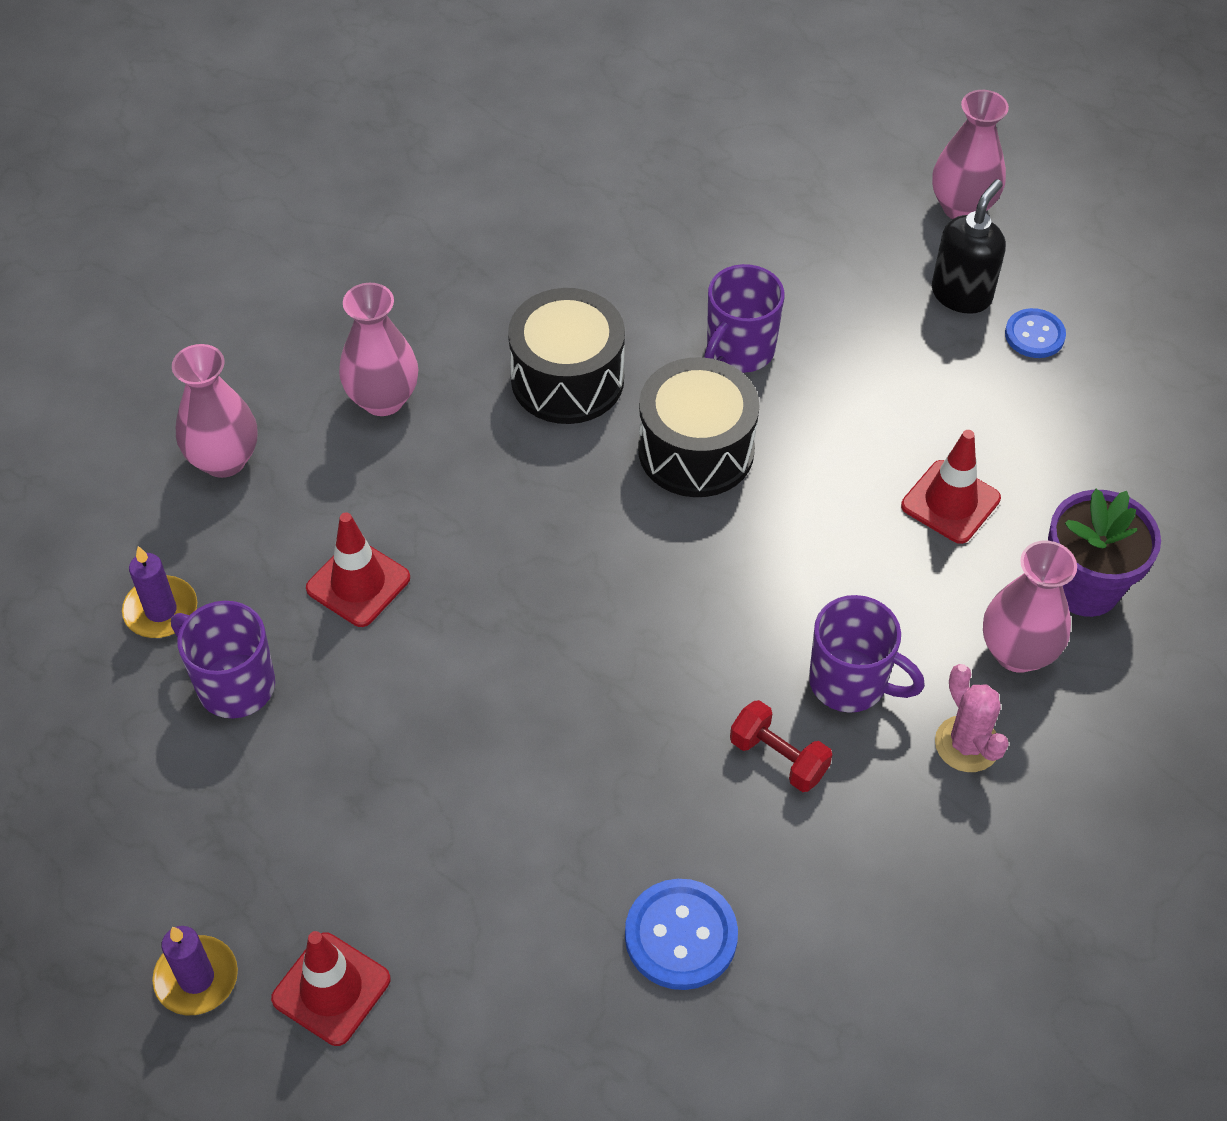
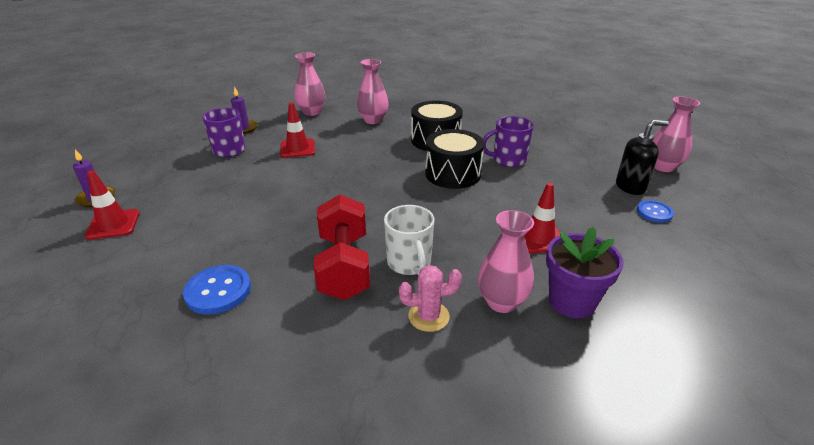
camera: 45 degrees right, 20 degrees down
(778, 758) = (344, 266): red dumbbell -> red dumbbell, size x1.94
(850, 682) = (409, 263): purple mug -> white mug
(967, 744) = (428, 316): pink cactus -> pink cactus turned 60 degrees clockwise

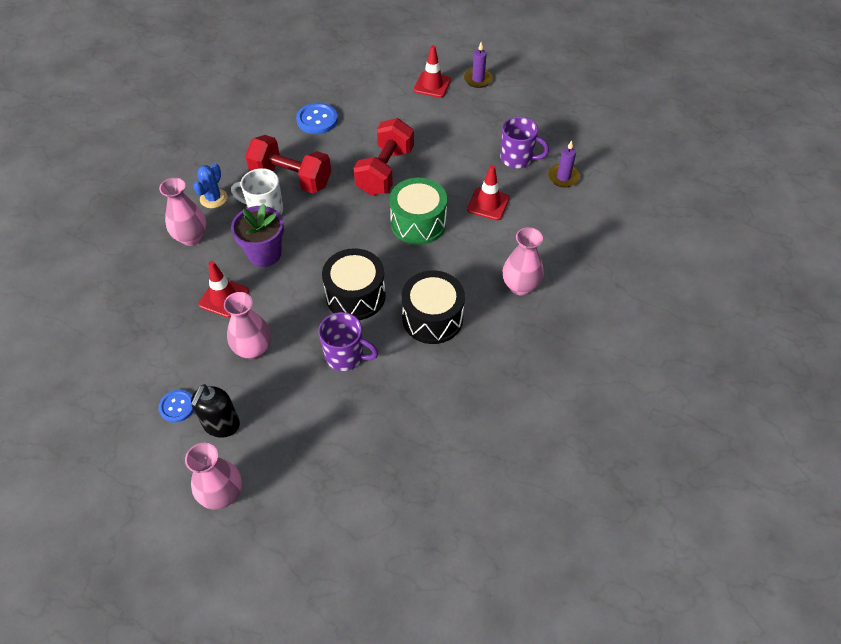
camera: 120 degrees right, 20 degrees up
(289, 208) = (385, 171): none -> red dumbbell
(312, 112) = (577, 241): pink vase -> pink vase (253, 349)
(346, 171) = (418, 223): none -> green drum
(428, 316) = (213, 198): pink cactus -> blue cactus
(508, 160) = (346, 356): purple mug -> purple mug turned 90 degrees clockwise
(571, 301) = (158, 272): purple flower pot -> purple flower pot (264, 254)

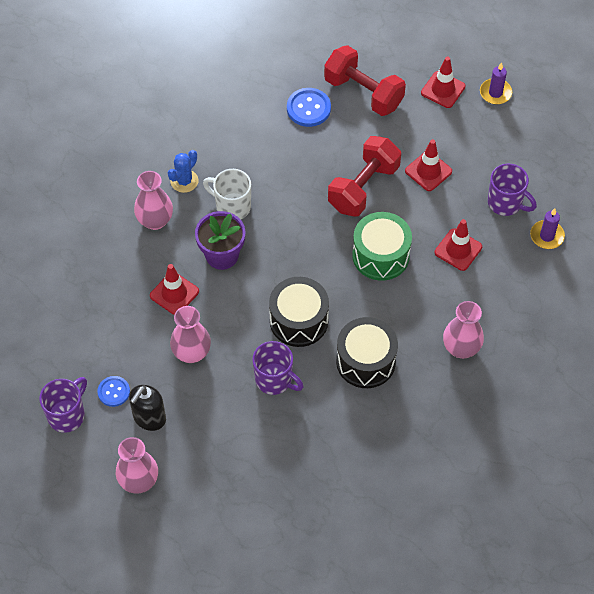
camera: 15 degrees right, 5 degrees up
(129, 442) = (67, 415): none -> purple mug
(291, 178) = (266, 175): red dumbbell -> red dumbbell (363, 93)
(440, 147) = (428, 171): none -> red traffic cone

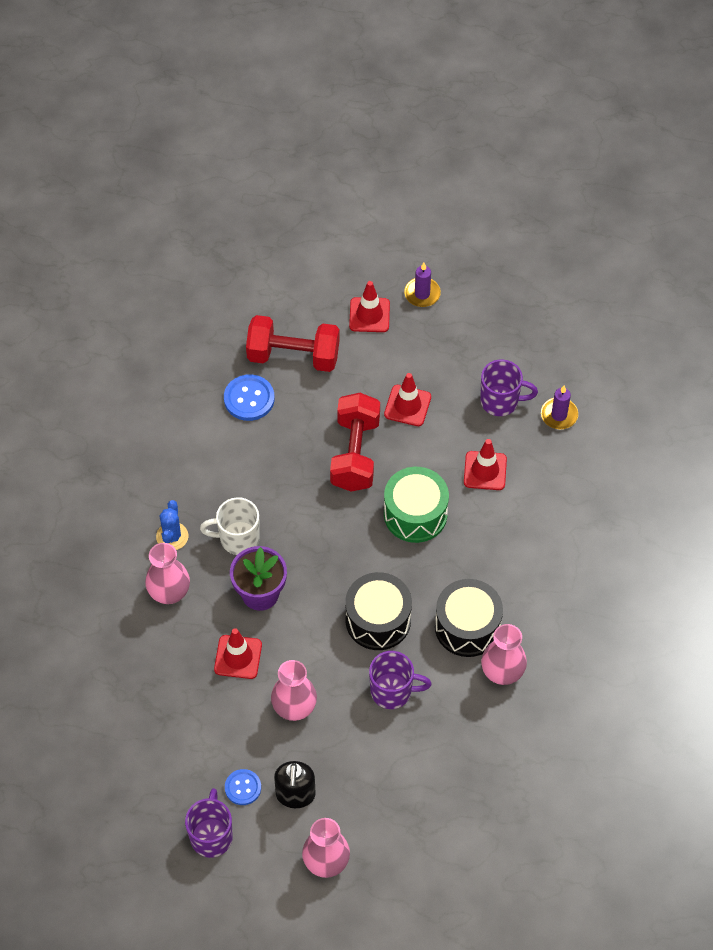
camera: 30 degrees left, 0 degrees up
(461, 348) = (548, 567): pink vase -> pink vase (502, 672)

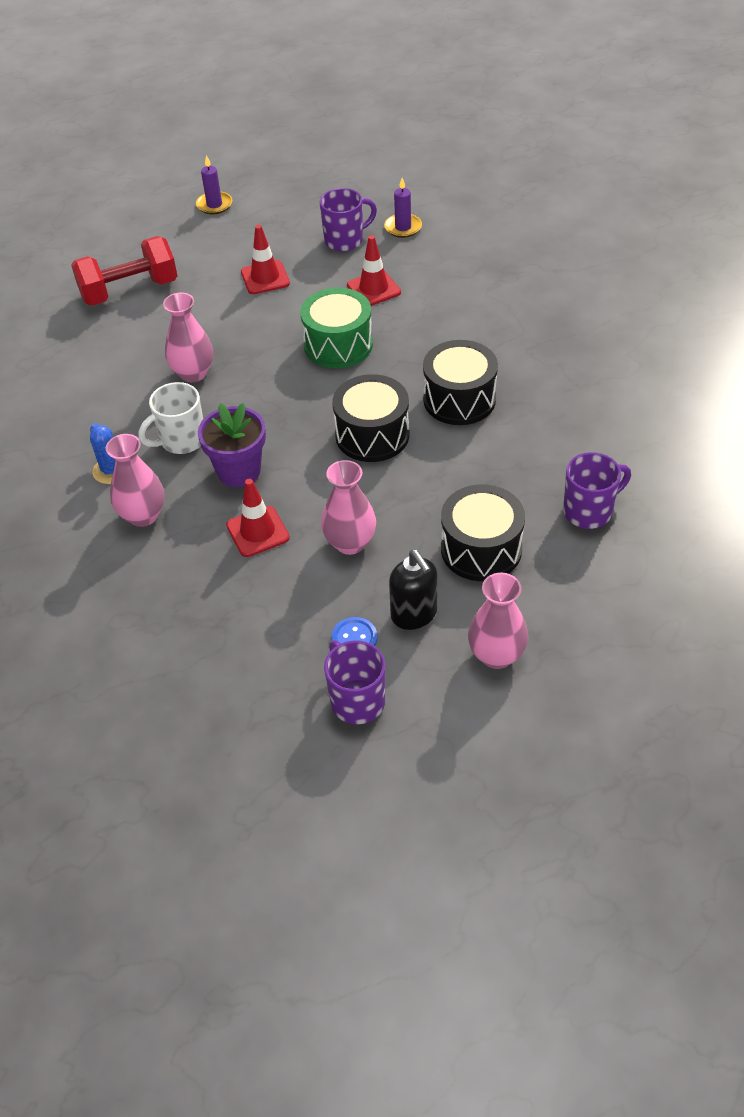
camera: 30 degrees left, 10 degrees down
(249, 399) = (110, 337): blue button -> none
(355, 453) = (245, 329): red dumbbell -> none
(369, 315) = (178, 236): red traffic cone -> none
(380, 771) = (481, 549): none -> black drum
(392, 691) = (435, 481): purple mug -> purple mug (589, 511)
(502, 672) = (522, 416): pink vase -> pink vase (193, 373)

